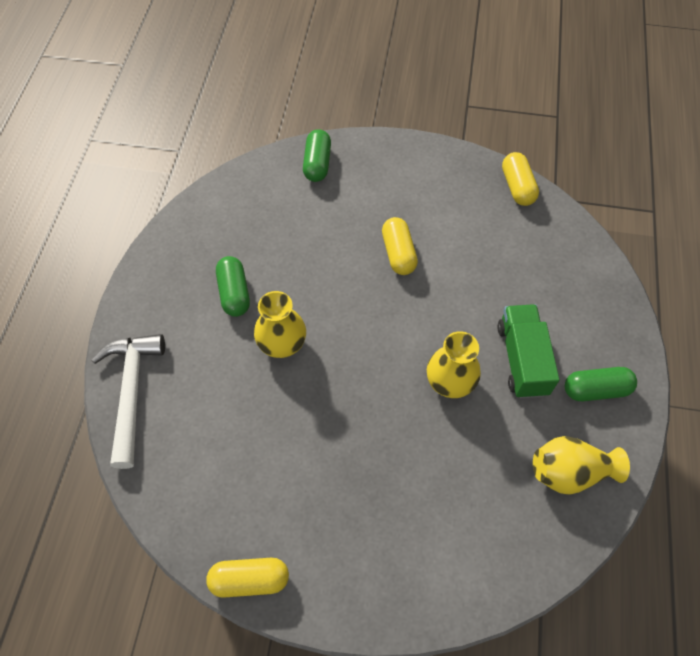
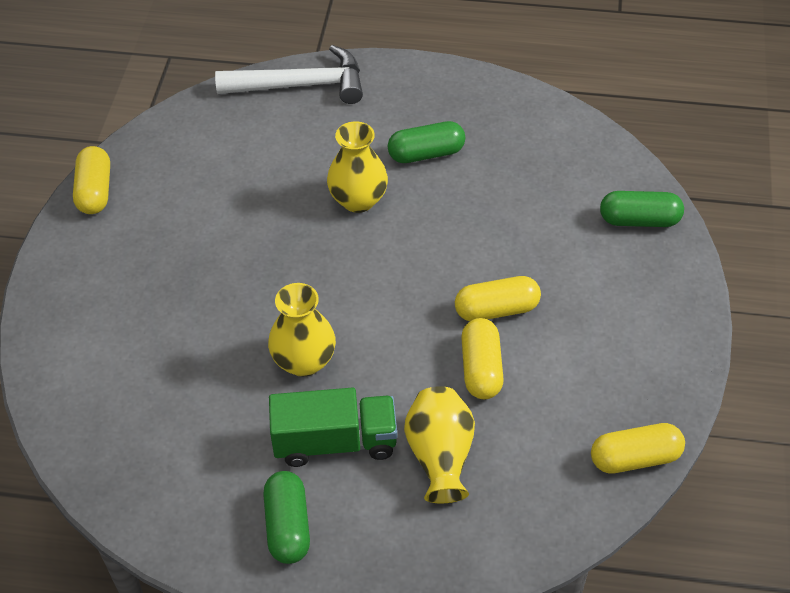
camera: 90 degrees right, 10 degrees down
(451, 265) = (481, 369): none -> yellow capsule
(569, 472) = (176, 482): yellow vase -> yellow vase (440, 456)

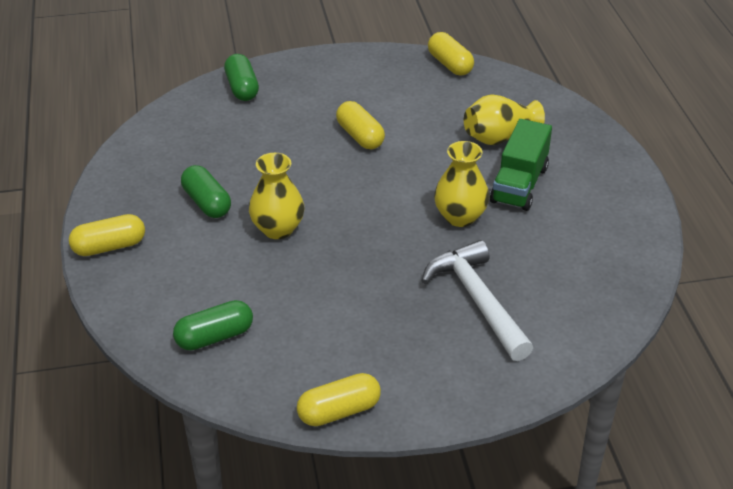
camera: 110 degrees left, 10 degrees down
(288, 526) = (597, 189): green capsule -> green capsule (214, 337)
(301, 85) = (136, 303): white hammer -> white hammer (477, 300)
(335, 442) = (519, 184): green truck -> green truck turned 135 degrees counterclockwise
(481, 369) = (417, 133): yellow capsule -> yellow capsule (109, 247)

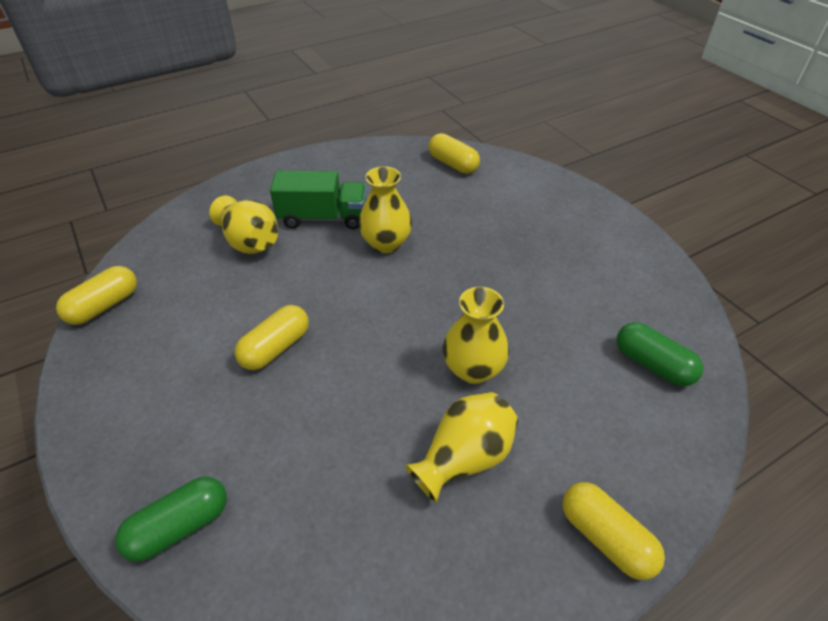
camera: 110 degrees left, 5 degrees up
(207, 203) = (464, 458): green capsule -> yellow vase
(339, 411) = (656, 259): yellow capsule -> yellow capsule (453, 164)
(477, 300) = (486, 214): white hammer -> none

